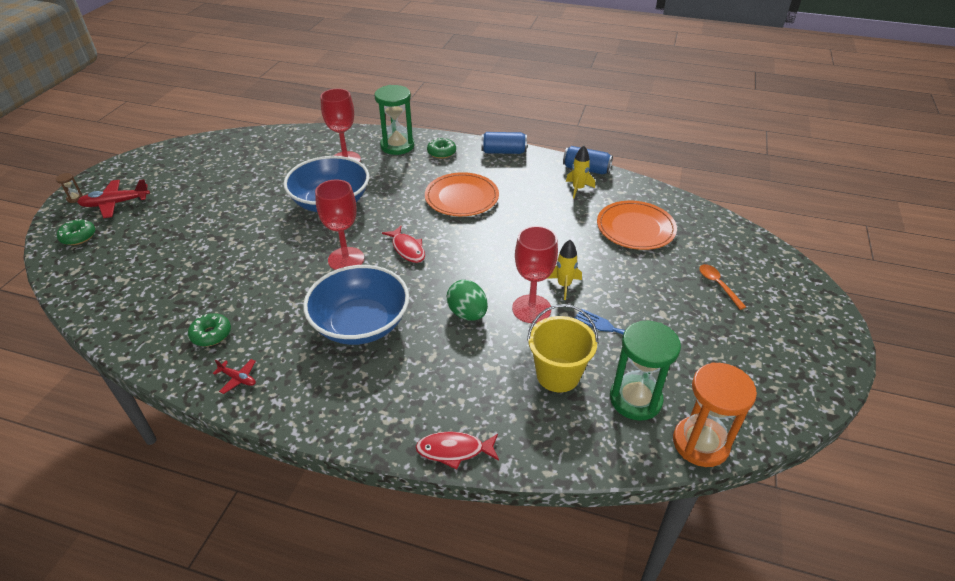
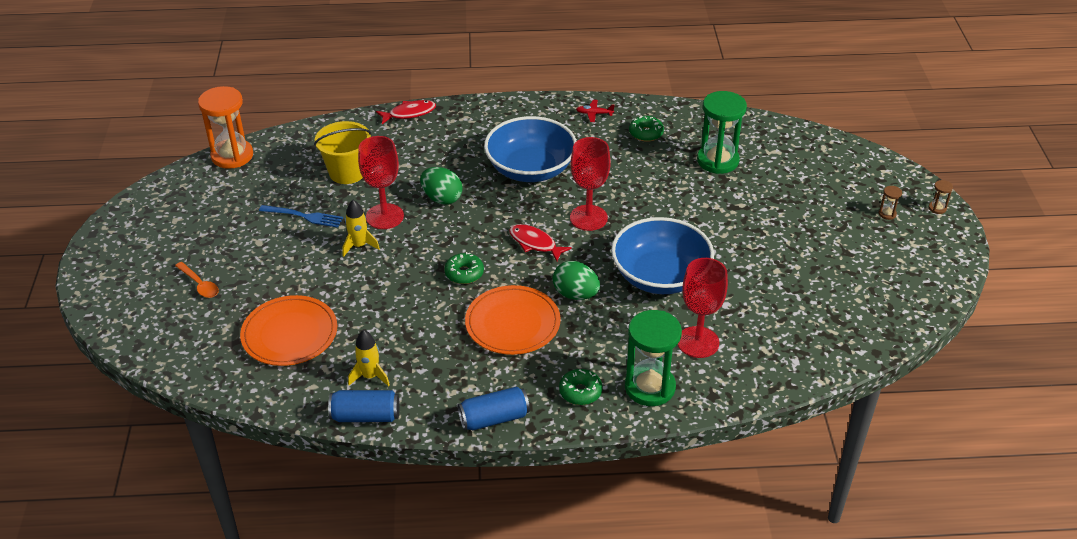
camera: 160 degrees right, 0 degrees up
(78, 237) = (868, 174): green donut -> green donut (464, 273)
(115, 203) = (887, 214): red plane -> brown hourglass
(403, 204) = (575, 294): none -> green egg
(635, 399) = (282, 171): green hourglass -> green hourglass (717, 161)

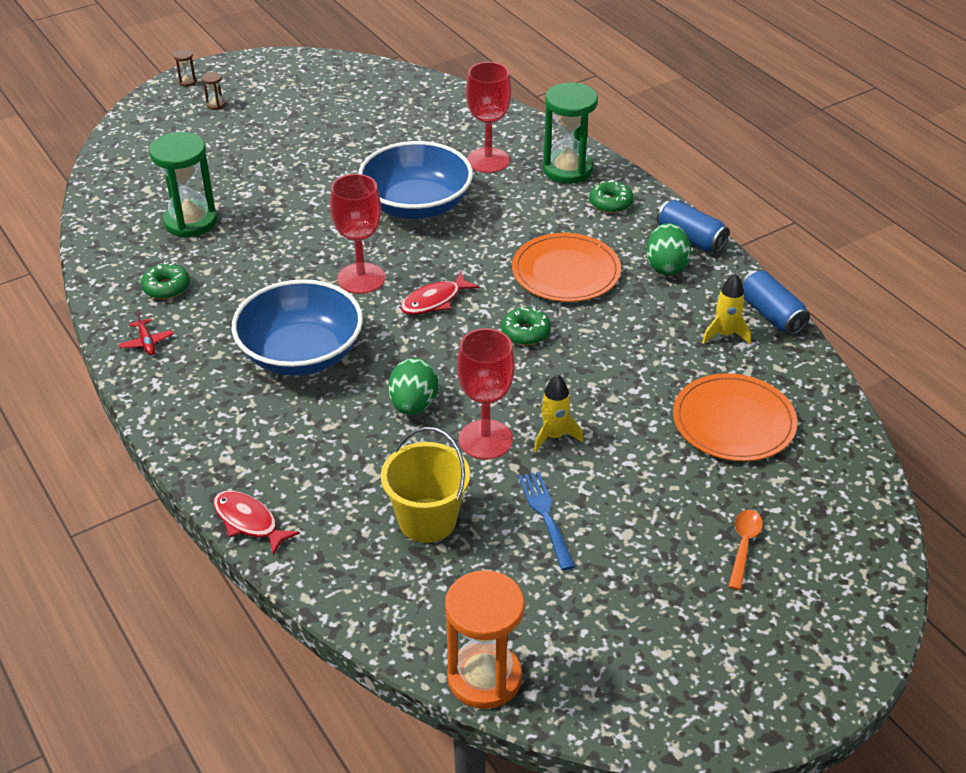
camera: 120 degrees left, 0 degrees up
(535, 243) = (434, 301): red fish -> red fish turned 45 degrees clockwise
(575, 294) = (489, 247): green egg -> green egg (666, 266)

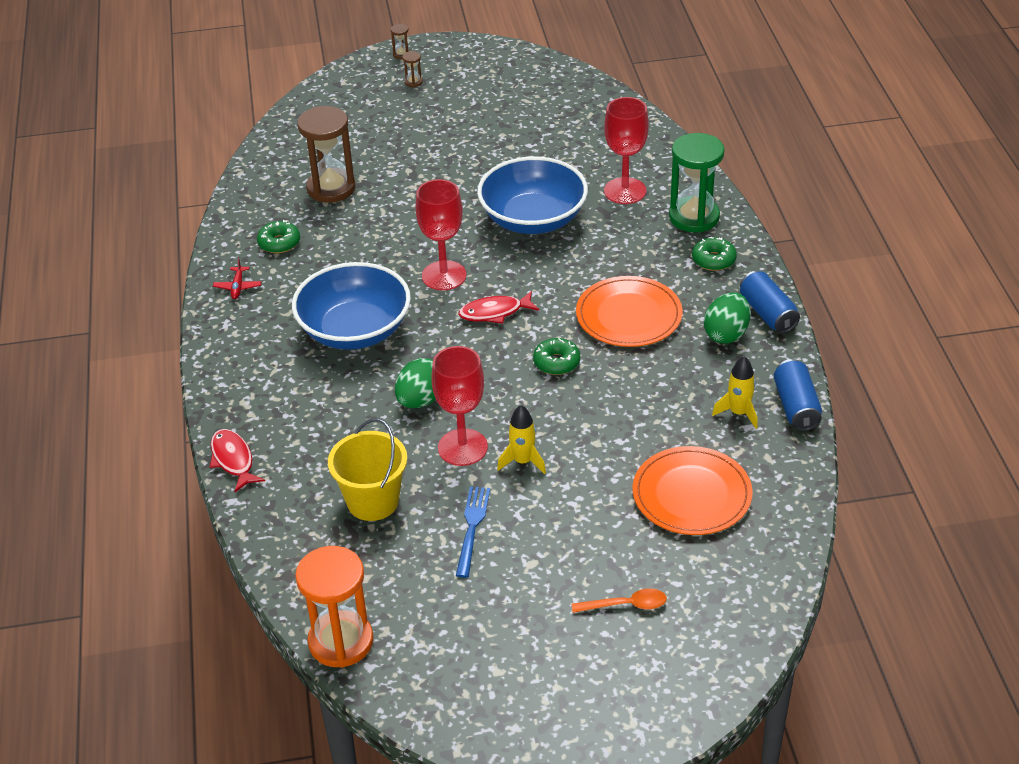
camera: 25 degrees right, 0 degrees up
(190, 222) = (331, 188): green hourglass -> brown hourglass
(743, 546) = (626, 605): orange spoon -> orange spoon turned 45 degrees clockwise

